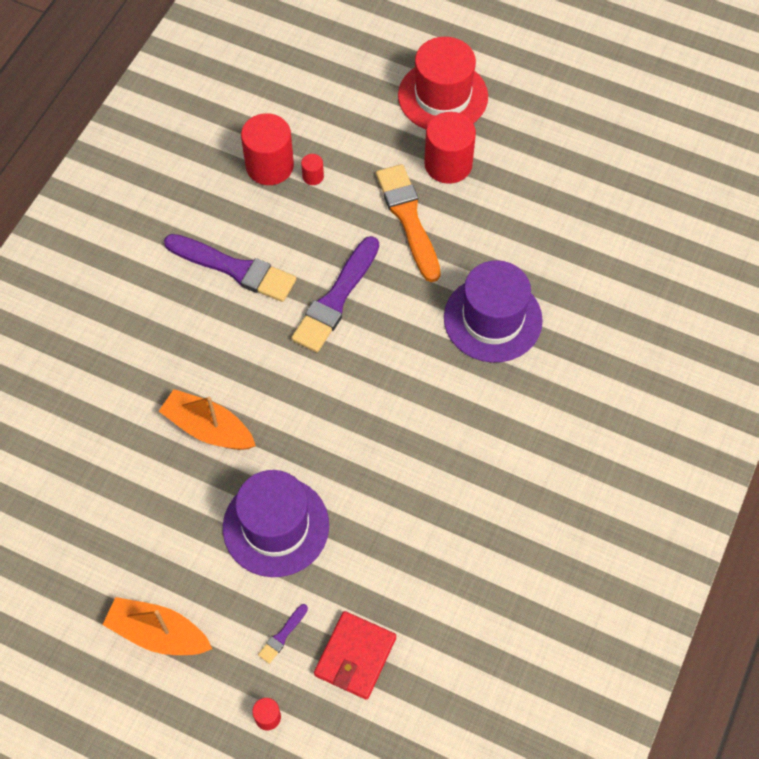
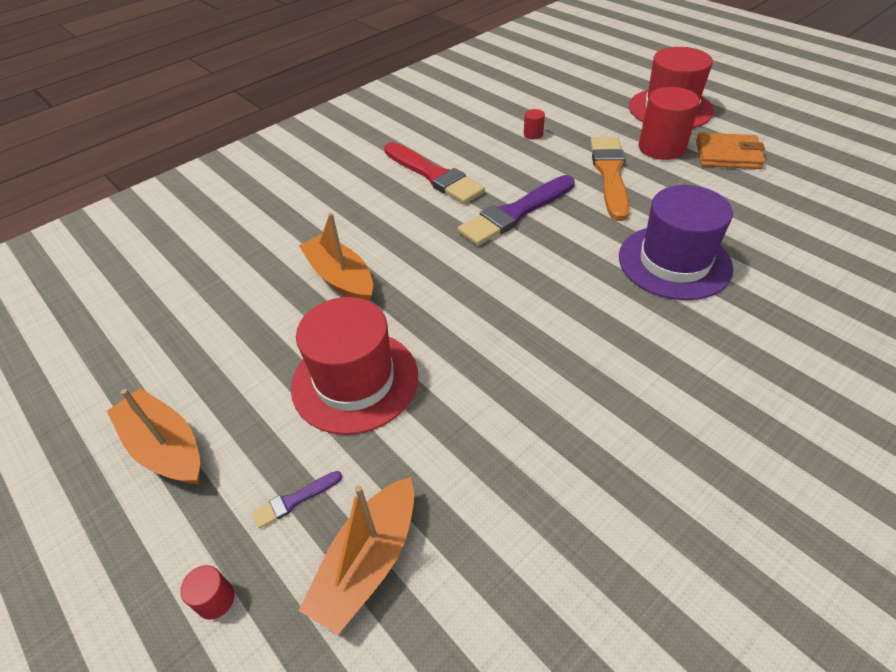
camera: 25 degrees right, 15 degrees down
(234, 269) = (434, 175): purple brush -> red brush
(269, 166) = (499, 123): red cylinder -> none
(276, 526) = (355, 380): purple hat -> red hat
(355, 656) = (368, 562): red wallet -> orange boat
(512, 158) = (728, 155): none -> orange wallet

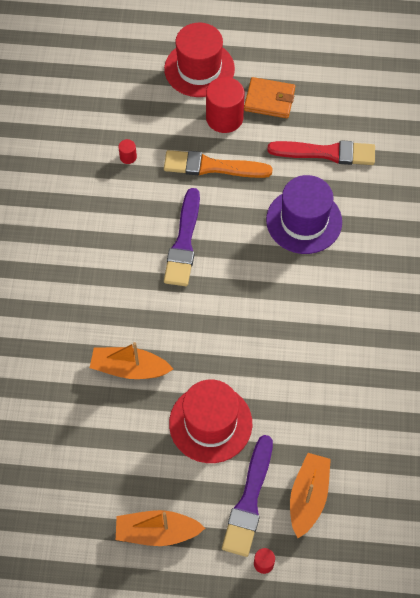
camera: 45 degrees left, 15 degrees up
(295, 500) = (249, 501): purple brush -> purple brush, size x2.33
(368, 562) = (308, 497): orange boat -> orange boat turned 150 degrees counterclockwise
(434, 175) = (98, 244): red brush -> red brush (326, 153)
(610, 174) = (212, 166): orange brush -> orange brush turned 45 degrees counterclockwise
(728, 155) = (269, 100): orange wallet -> orange wallet turned 45 degrees clockwise

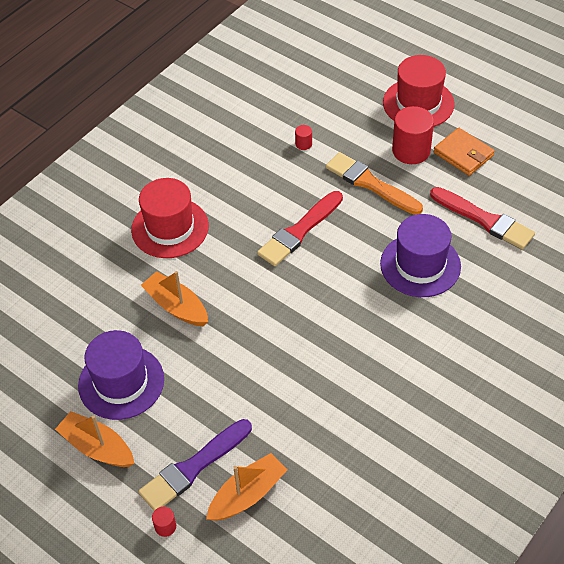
camera: 35 degrees right, 10 degrees down
(133, 464) = (121, 382): none -> purple hat
(184, 242) = (299, 231): purple brush -> red brush
(210, 423) = (209, 386): red hat -> red hat (170, 228)

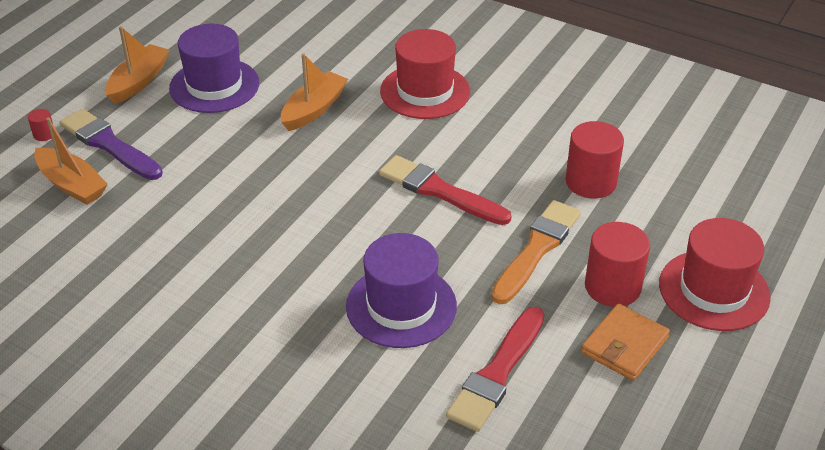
camera: 80 degrees right, 10 degrees down
(303, 144) = (591, 182): red cylinder -> red cylinder, size x2.25

